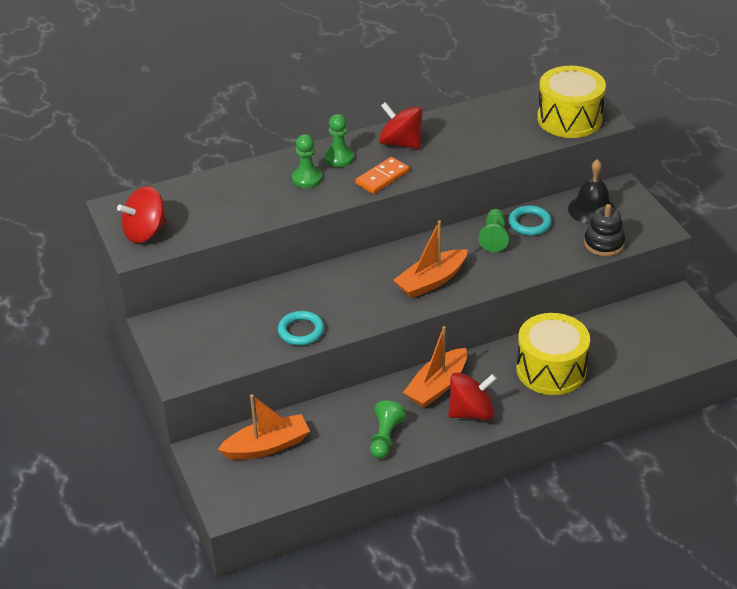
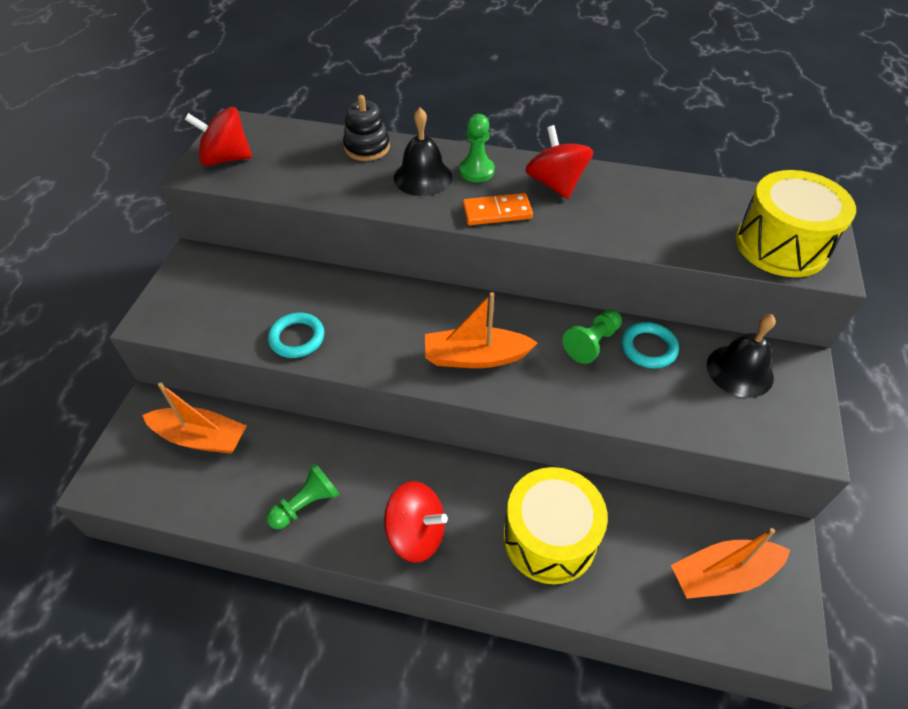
camera: 35 degrees right, 10 degrees up
(307, 178) = (423, 177): green pawn -> black bell
(437, 386) = (413, 476): orange boat -> orange boat (722, 575)
(604, 243) = (718, 424): black stacking toy -> black stacking toy (367, 147)

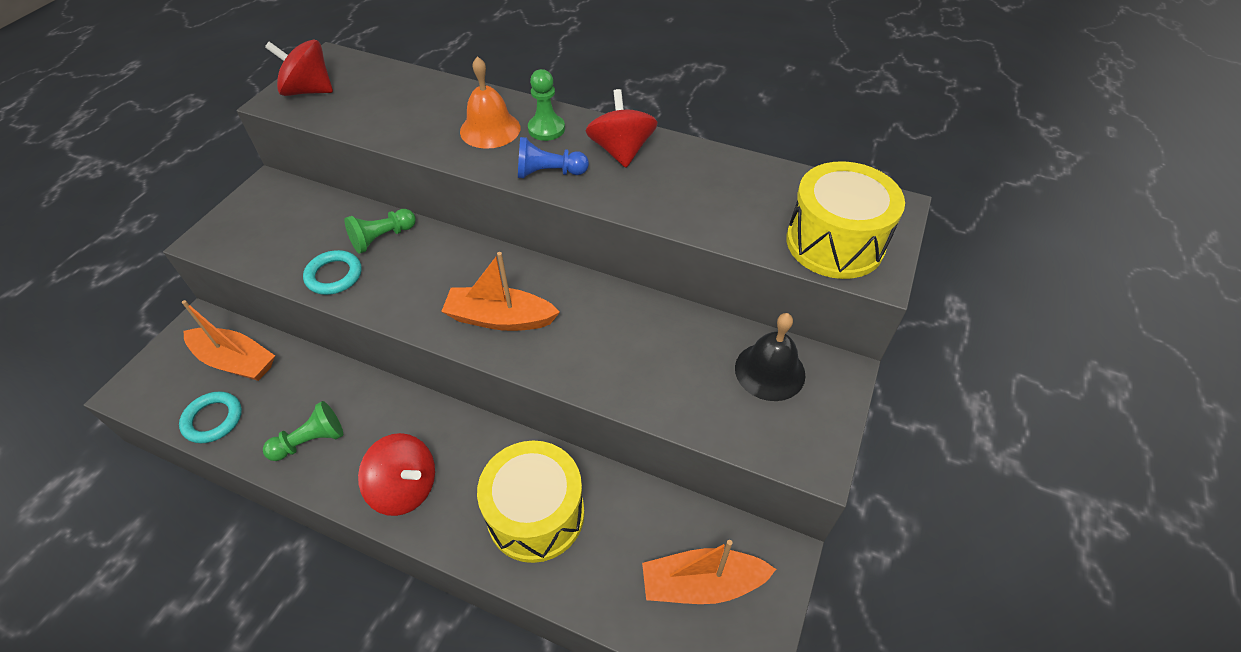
camera: 10 degrees right, 0 degrees up
(367, 147) = (448, 94): black stacking toy -> none
(423, 177) = (490, 129): black bell -> orange bell
(497, 212) = (549, 173): orange domino -> blue pawn
(592, 343) = (624, 320): green pawn -> green pawn (382, 238)
(648, 348) = (681, 334): turquoise ring -> turquoise ring (213, 419)

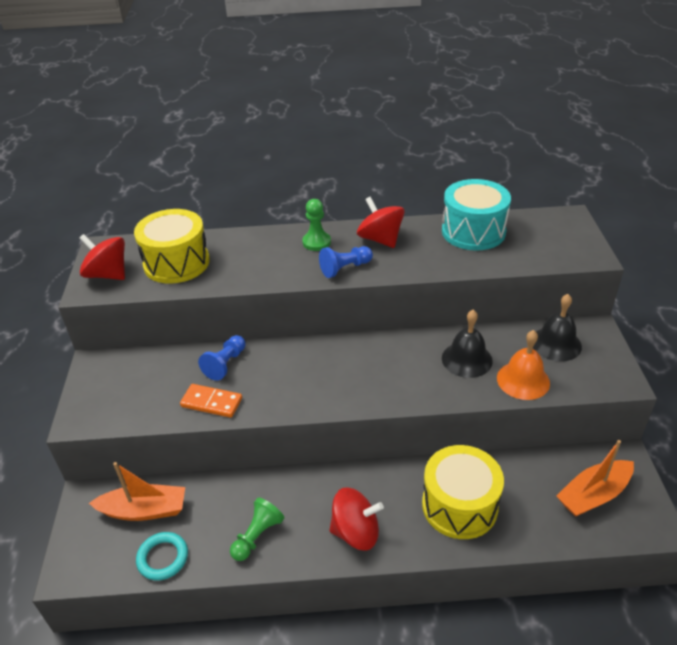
camera: 25 degrees left, 10 degrees down
(309, 91) = (108, 274): red spinning top -> red spinning top turned 45 degrees clockwise
(334, 275) = (211, 402): turquoise ring -> orange domino
(382, 238) = (225, 364): green pawn -> blue pawn
(490, 129) = (276, 255): orange bell -> orange bell (523, 380)
(500, 318) = (361, 381): orange boat -> none
(641, 343) = (467, 359): none -> black bell
(744, 181) = (473, 231): none -> turquoise drum
(834, 243) = (556, 248): yellow drum -> yellow drum (176, 263)

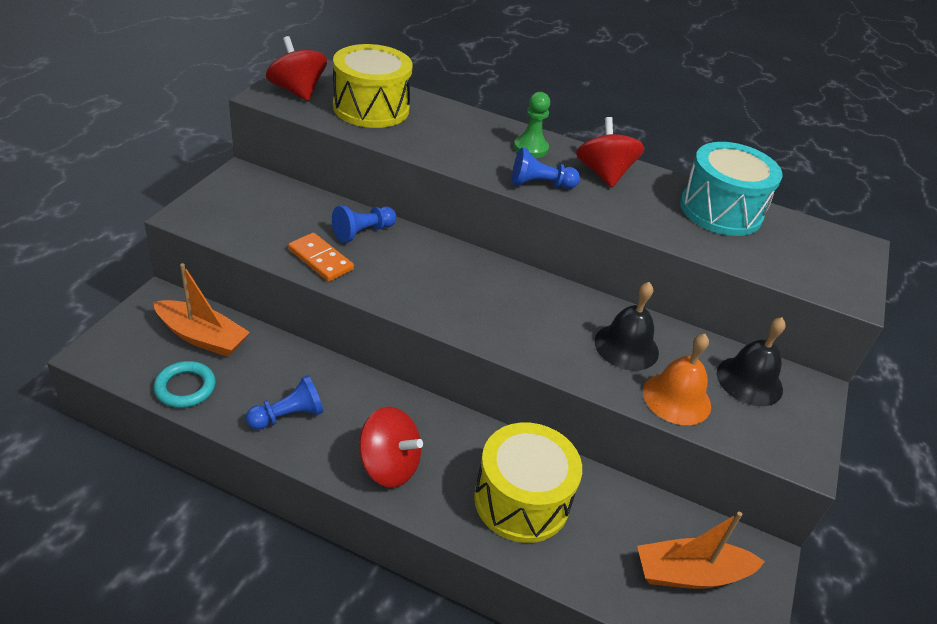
camera: 20 degrees right, 0 degrees up
(257, 536) = (288, 416): green pawn -> blue pawn

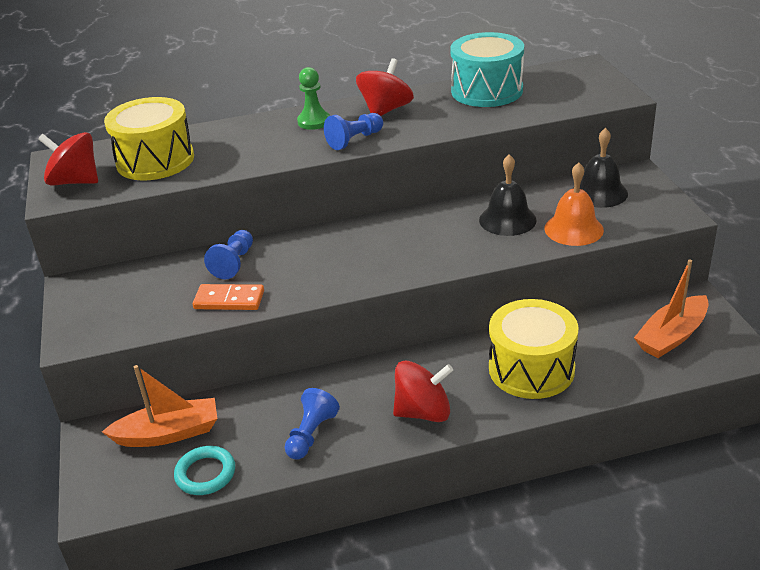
camera: 30 degrees left, 5 degrees down
(604, 174) = (386, 110): red spinning top -> red spinning top turned 75 degrees clockwise

